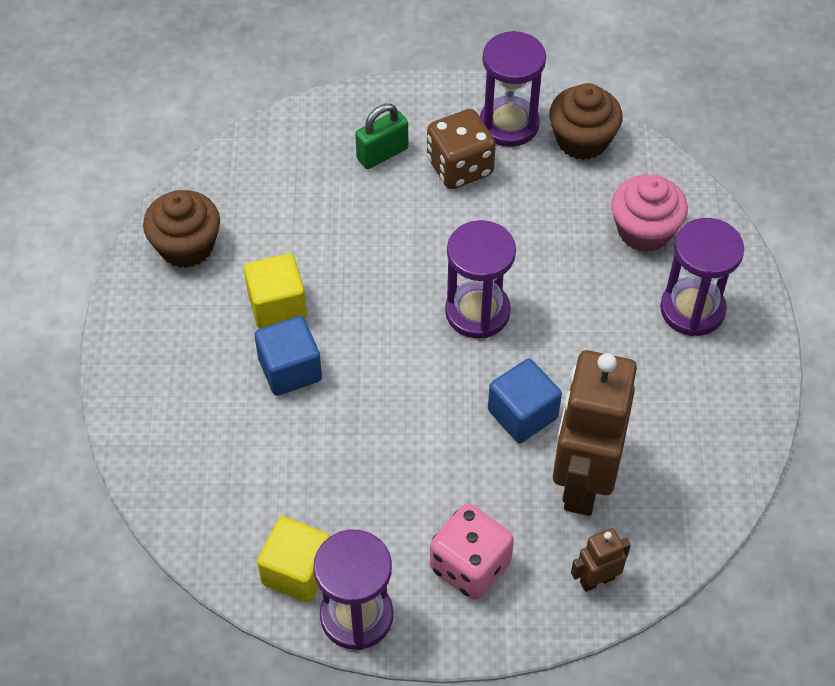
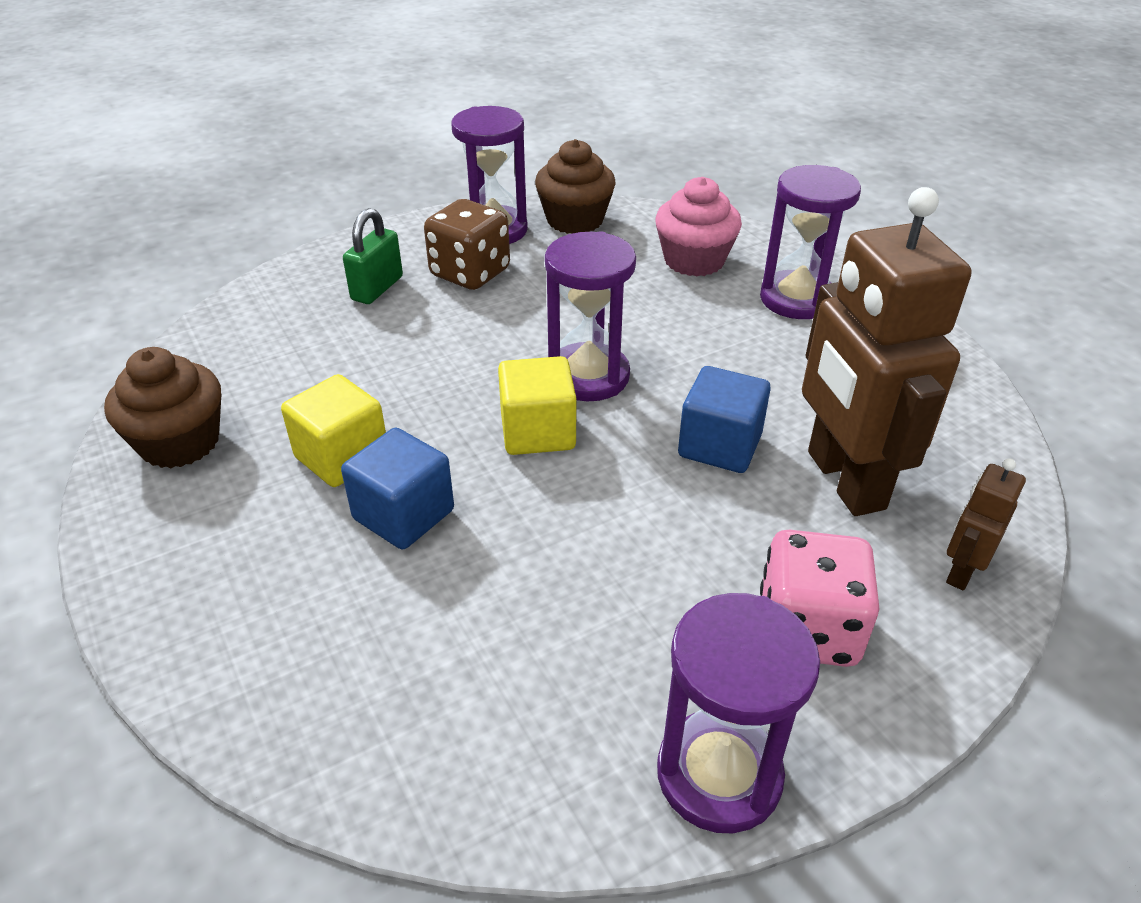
camera: 30 degrees left, 15 degrees down
(297, 571) = (587, 757): yellow cube -> yellow cube (538, 432)

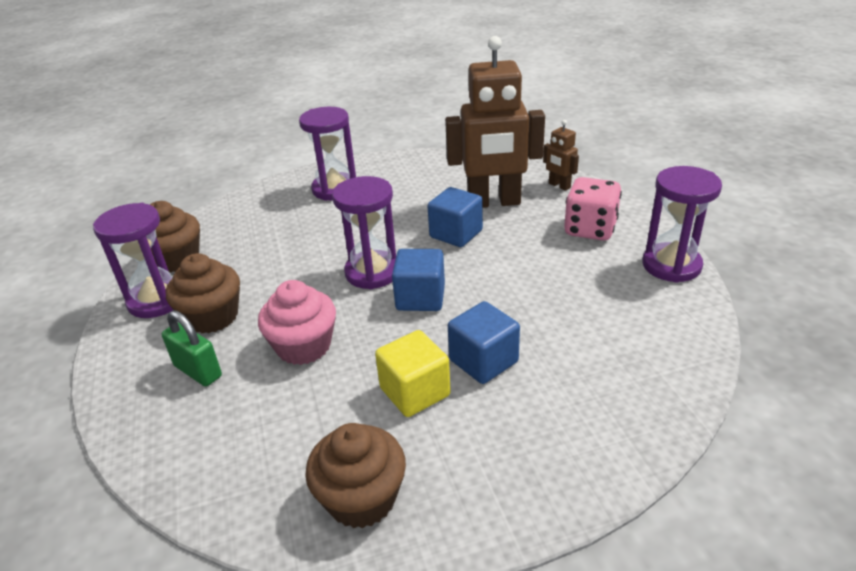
camera: 75 degrees left, 5 degrees down
(470, 273) = (212, 317): brown dice -> brown cupcake
(538, 432) = (420, 298): yellow cube -> blue cube
(694, 260) = (269, 217): pink cupcake -> pink cupcake (304, 346)

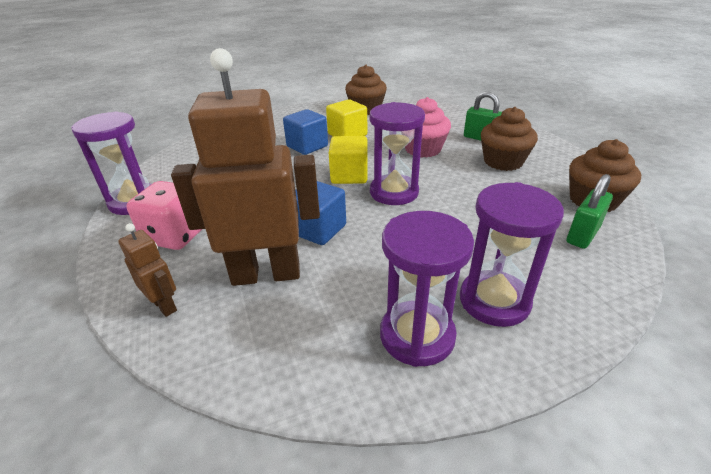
camera: 175 degrees right, 0 degrees up
(157, 300) = (562, 170): purple hourglass -> purple hourglass (417, 335)
(228, 228) = (582, 235): none -> green padlock
(420, 298) = (349, 176): blue cube -> yellow cube

